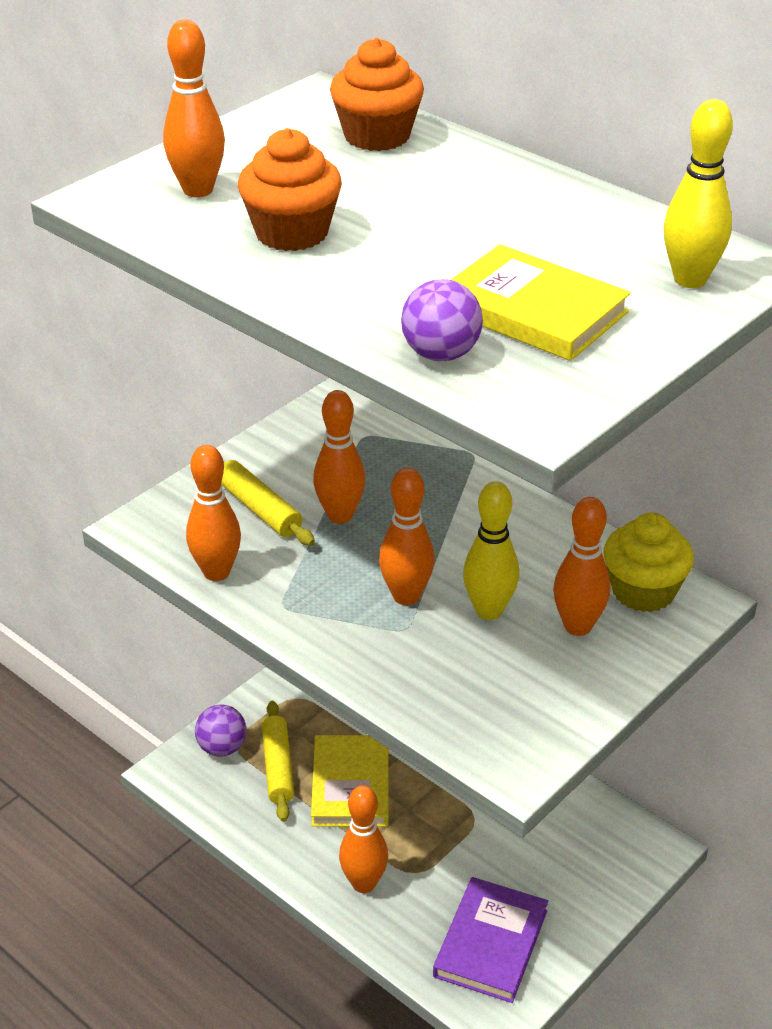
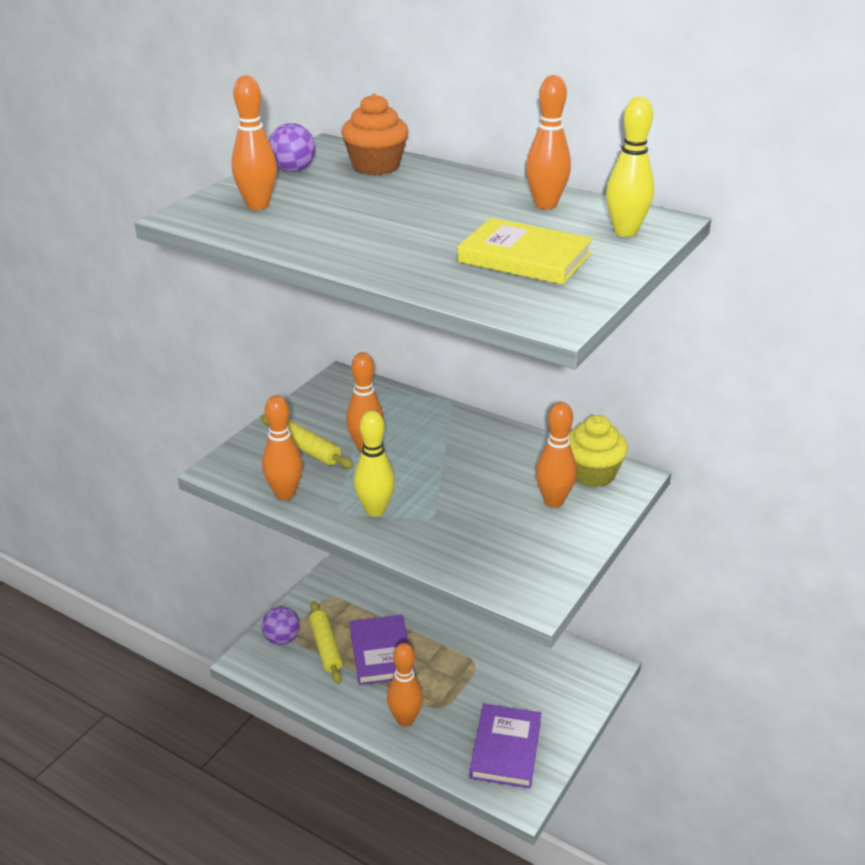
camera: 10 degrees left, 5 degrees down
(291, 233) = (335, 225): orange cupcake -> none
(351, 785) = (381, 653): yellow book -> purple book
(406, 596) = (427, 495): orange bowling pin -> orange bowling pin (545, 205)
(441, 354) = (469, 288): purple ball -> purple ball (293, 170)
(489, 610) = (488, 498): yellow bowling pin -> yellow bowling pin (375, 510)

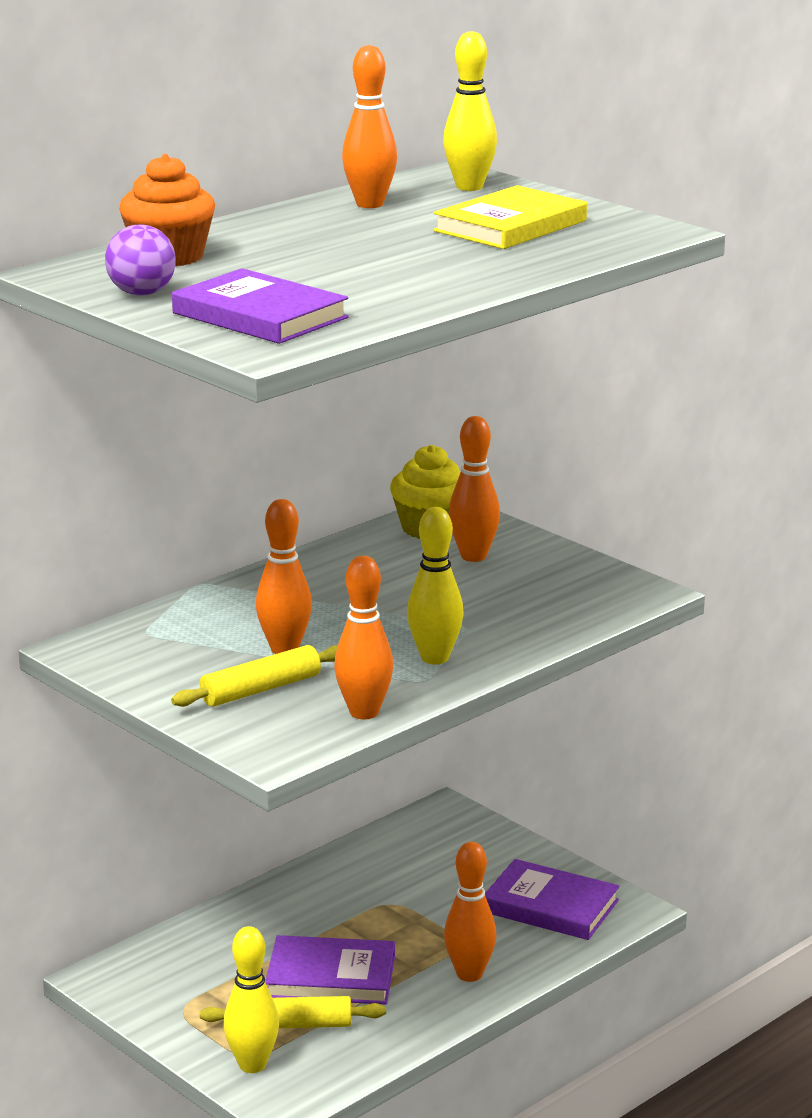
camera: 75 degrees left, 10 degrees down
(258, 205) = (259, 315): orange bowling pin -> purple book
(282, 639) = (252, 1065): purple ball -> yellow bowling pin

